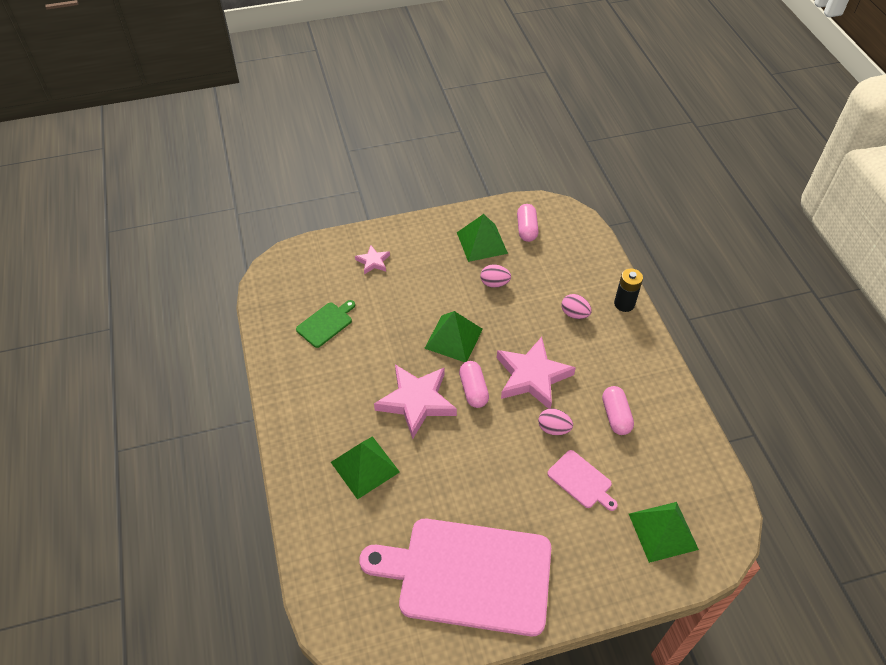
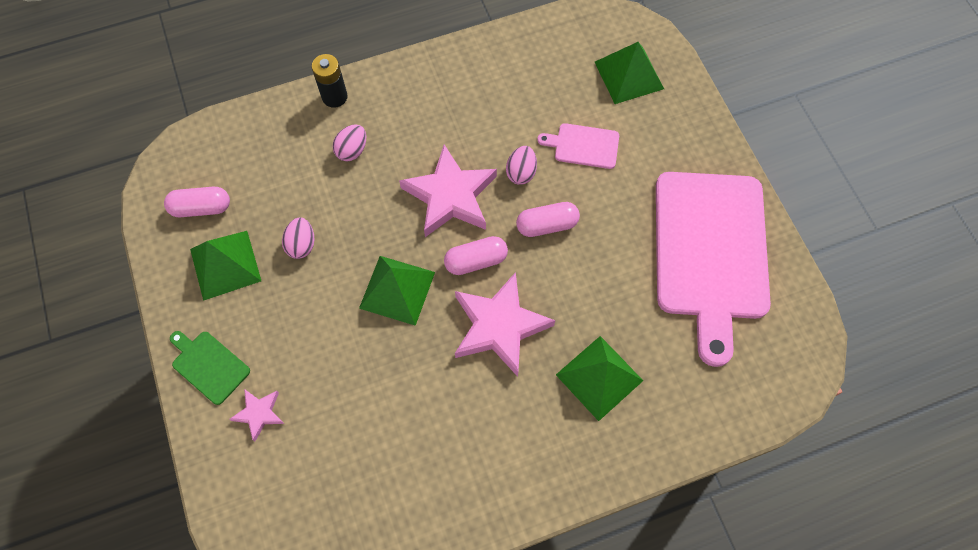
camera: 95 degrees left, 15 degrees up
(326, 323) = (379, 465): green cutting board -> green cutting board (209, 365)
(581, 481) = (583, 146): pink cutting board -> pink cutting board turned 120 degrees counterclockwise
(615, 416) = (497, 111): pink capsule -> pink capsule (547, 225)

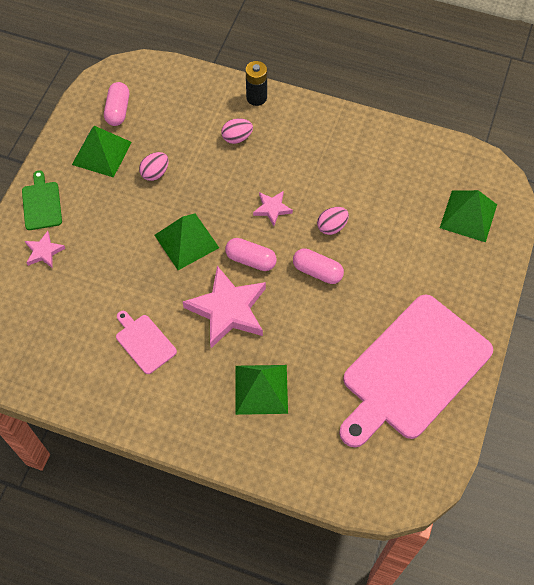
camera: 40 degrees right, 5 degrees down
(201, 208) = (118, 110): pink capsule -> pink capsule turned 60 degrees clockwise
(450, 196) = (272, 209): pink star -> pink star, size x0.49
(583, 146) = (391, 239): pink cutting board -> pink cutting board (144, 342)

